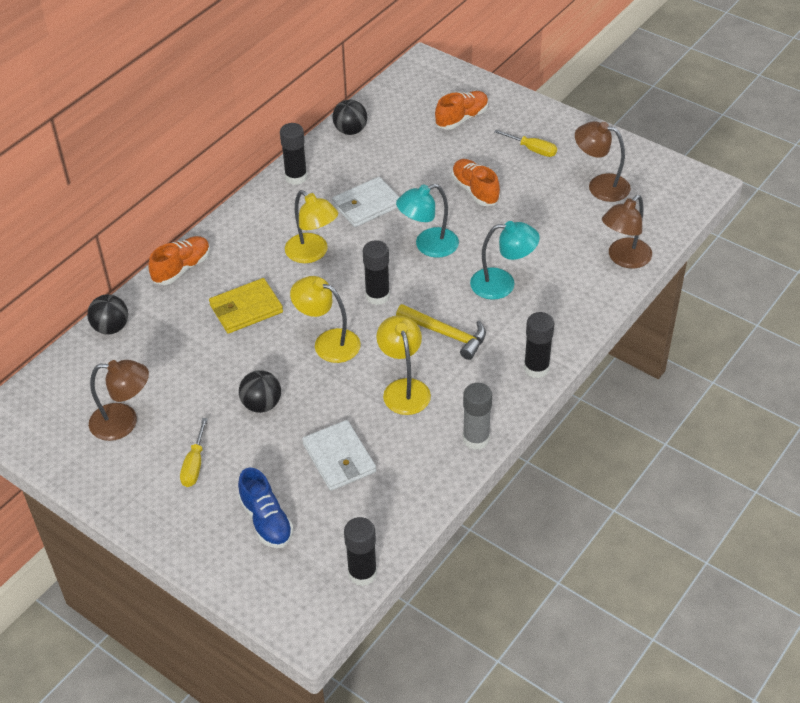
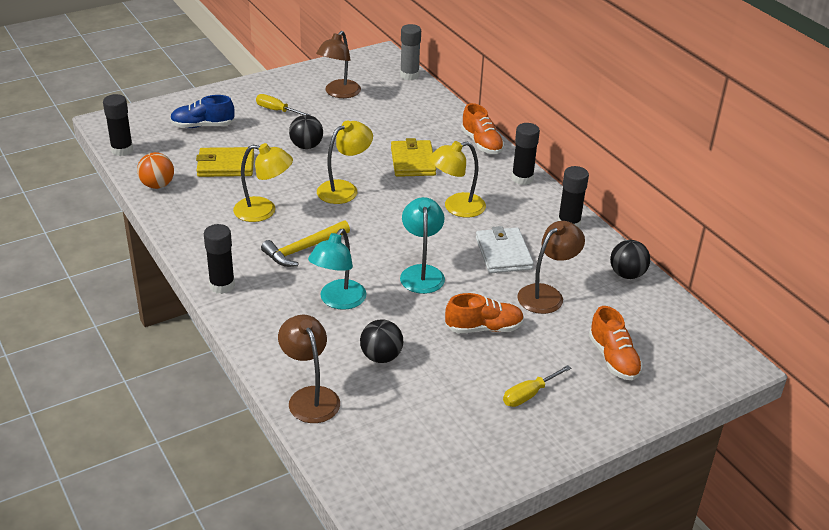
camera: 110 degrees right, 10 degrees down
(111, 328) = (436, 104): black ball -> black ball (381, 357)
(339, 458) = (225, 165): white wallet -> yellow wallet
(377, 296) = (378, 227): black glue stick -> black glue stick (522, 178)
(412, 500) = (157, 185): none -> orange ball
(476, 439) = (181, 230): grey glue stick -> grey glue stick (409, 75)
(600, 185) = (435, 426): brown lamp -> brown lamp (547, 294)

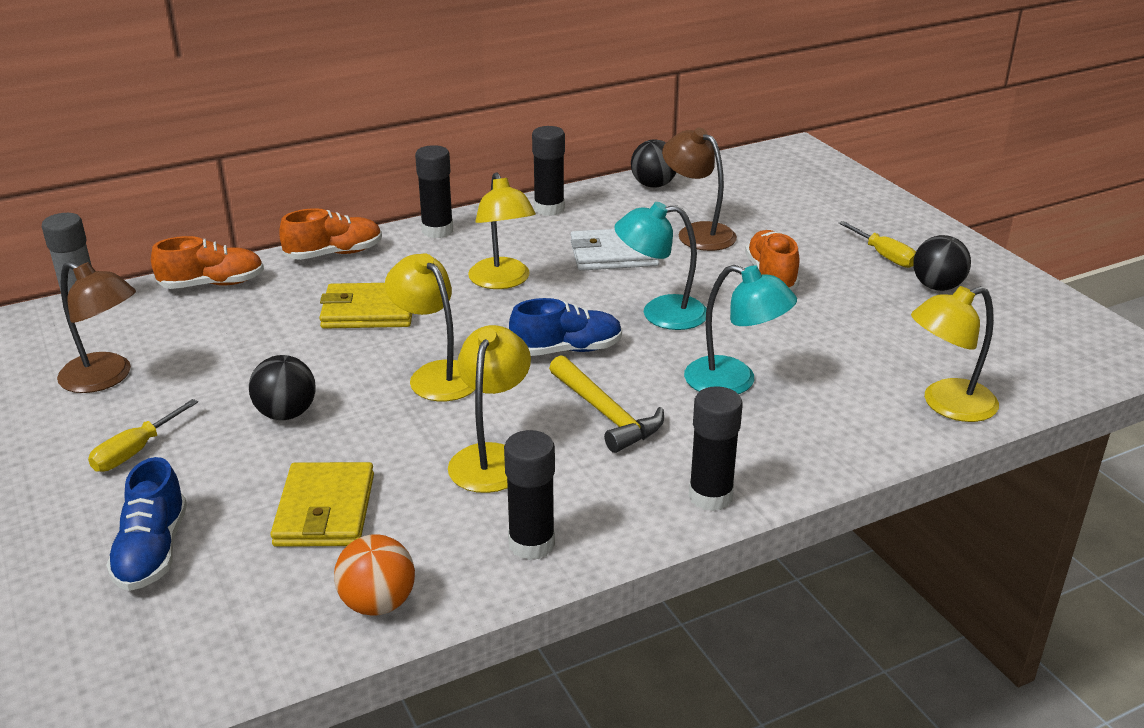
camera: 85 degrees left, 5 degrees down
(122, 150) = (210, 678): black glue stick -> black glue stick (531, 544)
(310, 397) = (947, 405): brown lamp -> yellow lamp
(373, 234) = (566, 350): none -> blue shoe
(381, 357) = (847, 349): black ball -> black ball (937, 287)
(613, 358) = (807, 206): orange shoe -> orange shoe (212, 284)

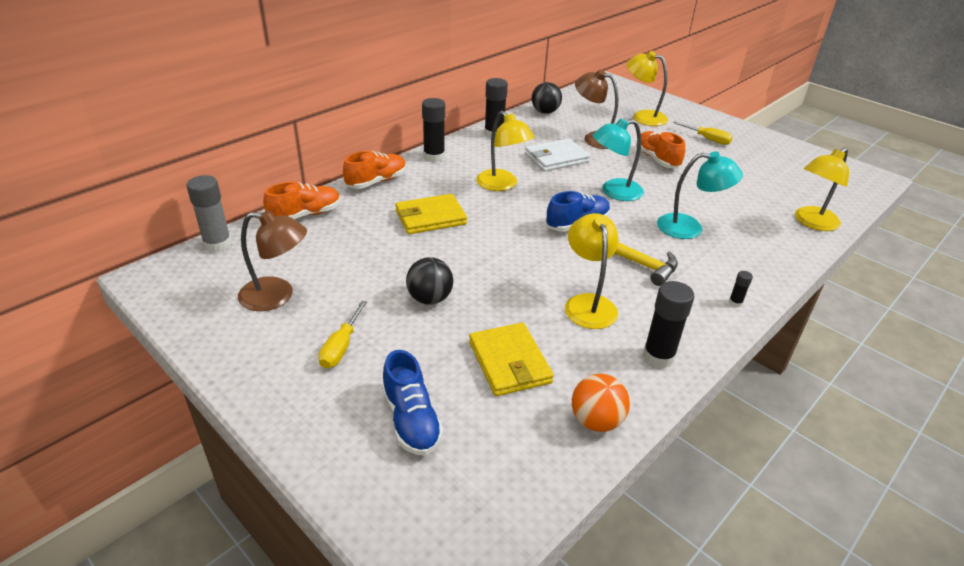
camera: 20 degrees left, 5 degrees up
(436, 374) = (509, 253): yellow lamp -> yellow lamp (643, 117)
(710, 496) = (735, 303): black glue stick -> black glue stick, size x0.47
(937, 287) = (749, 154): black ball -> none

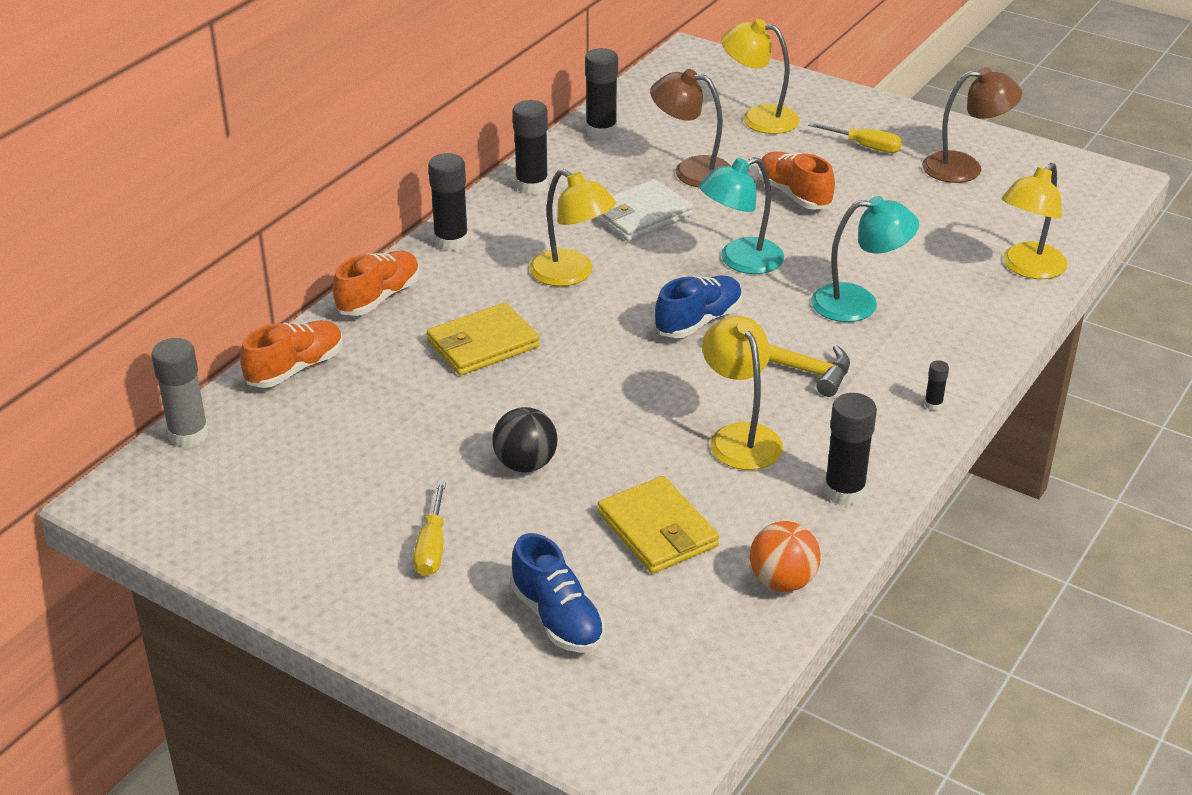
camera: 10 degrees left, 0 degrees up
(277, 296) = (313, 494): brown lamp -> brown lamp (965, 168)
(545, 112) = (601, 131): black ball -> black glue stick

